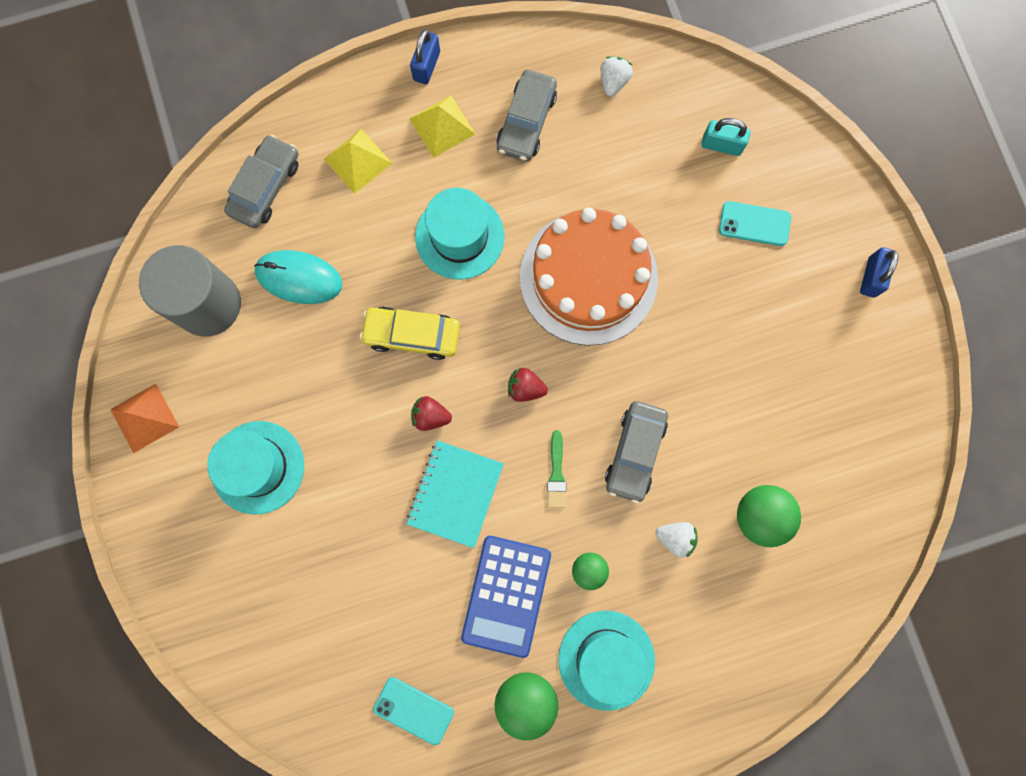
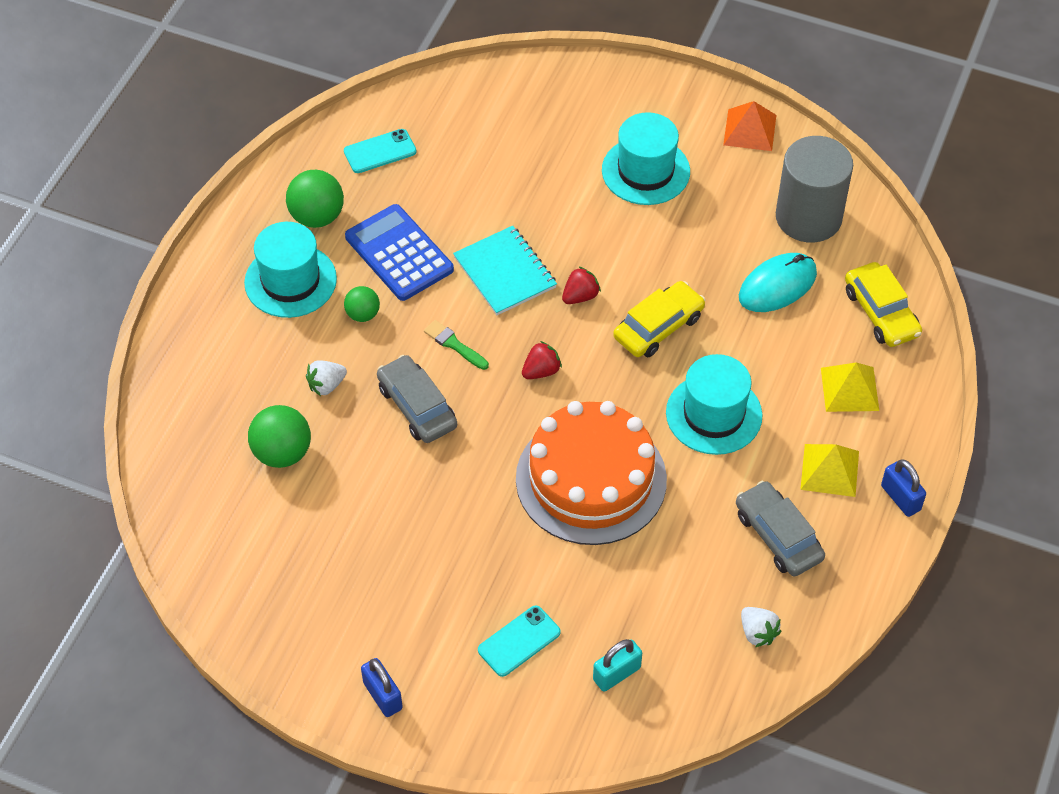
camera: 130 degrees right, 25 degrees down
(265, 187) = (881, 312): grey car -> yellow car

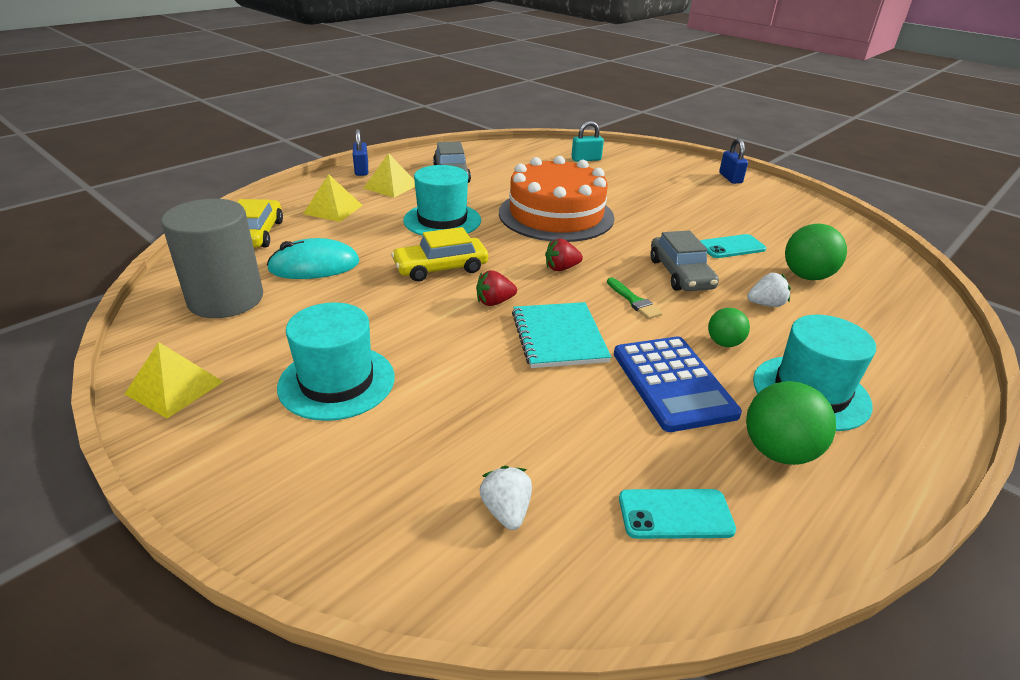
camera: 160 degrees left, 20 degrees down
(519, 641) = (639, 177): turquoise phone -> turquoise phone (731, 247)
(749, 130) = (174, 387): orange pyramid -> yellow pyramid
(757, 633) = (496, 154): white strawberry -> white strawberry (506, 511)

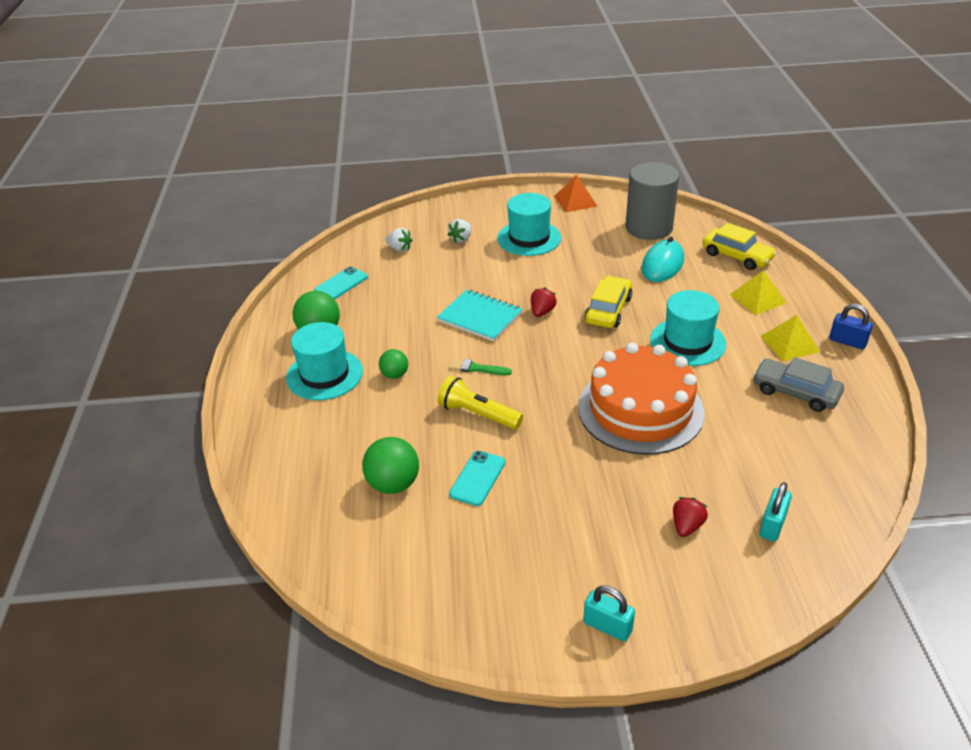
camera: 135 degrees right, 5 degrees up
(174, 387) = (575, 201): yellow pyramid -> orange pyramid
(561, 268) = (551, 361): red strawberry -> red strawberry (686, 526)
(672, 383) = (396, 332): blue calculator -> none
(680, 274) = (478, 414): grey car -> yellow flashlight
(730, 178) = (607, 626): blue padlock -> turquoise padlock
(765, 304) = (398, 427): white strawberry -> white strawberry (461, 239)

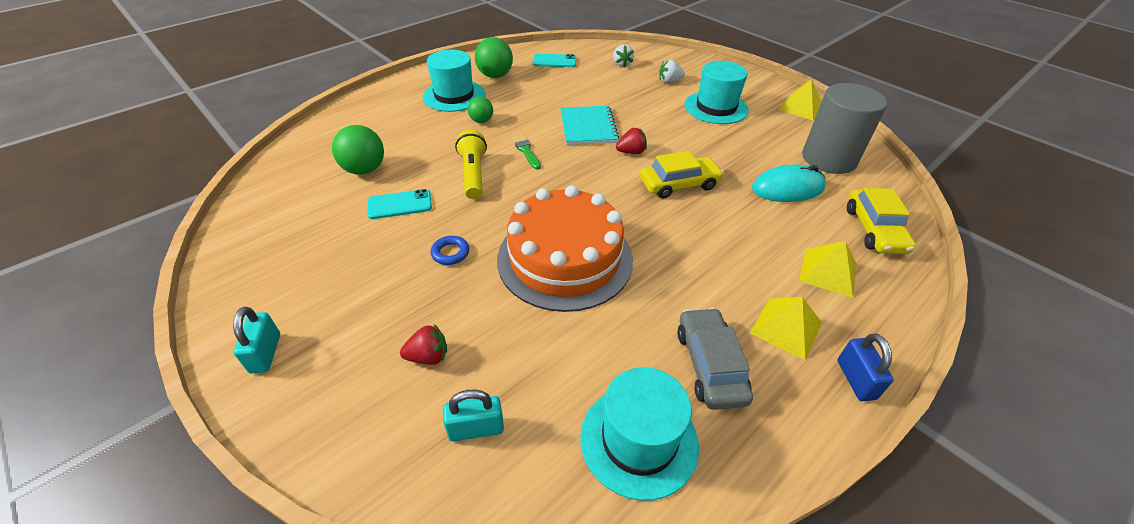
camera: 50 degrees right, 5 degrees up
(575, 201) = (800, 107): orange pyramid -> yellow pyramid
(576, 470) = (450, 253): none -> blue ring
(687, 342) = (695, 250): turquoise hat -> turquoise hat (639, 440)

